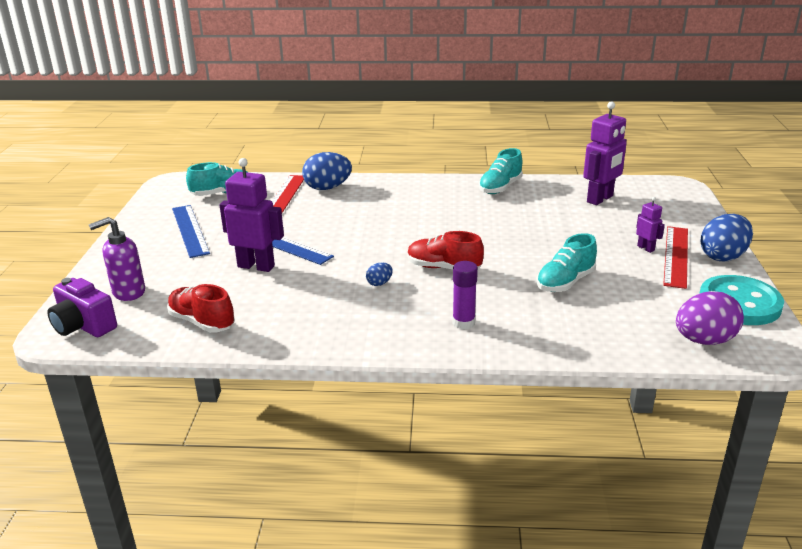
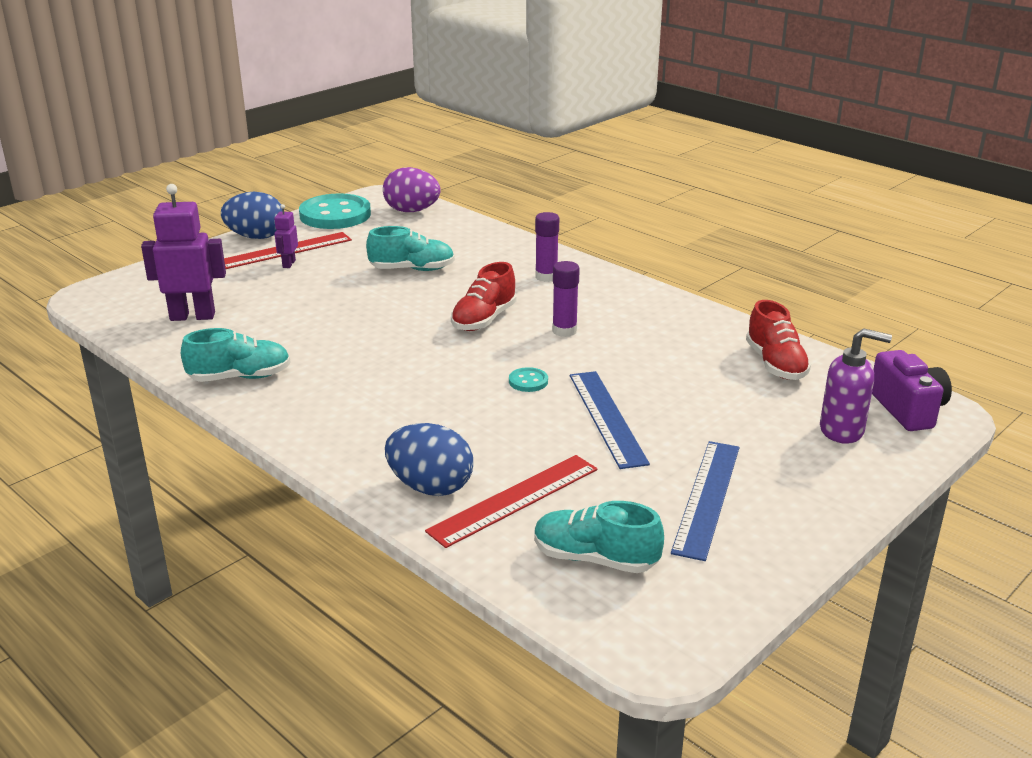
camera: 140 degrees left, 0 degrees up
(256, 266) = (667, 401): purple robot -> none
(353, 244) = (528, 381): none -> turquoise button
(379, 283) = (564, 331): blue egg -> purple glue stick
(443, 268) = (484, 320): red shoe -> red shoe turned 60 degrees clockwise

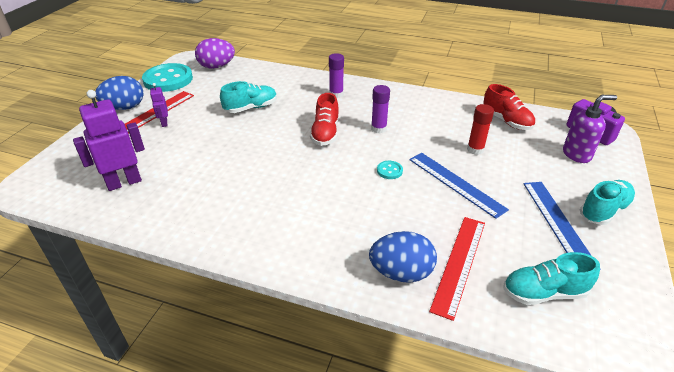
camera: 25 degrees left, 10 degrees up
(240, 377) = (199, 224): turquoise shoe -> turquoise shoe (604, 211)
(682, 387) = (475, 149): none -> red glue stick

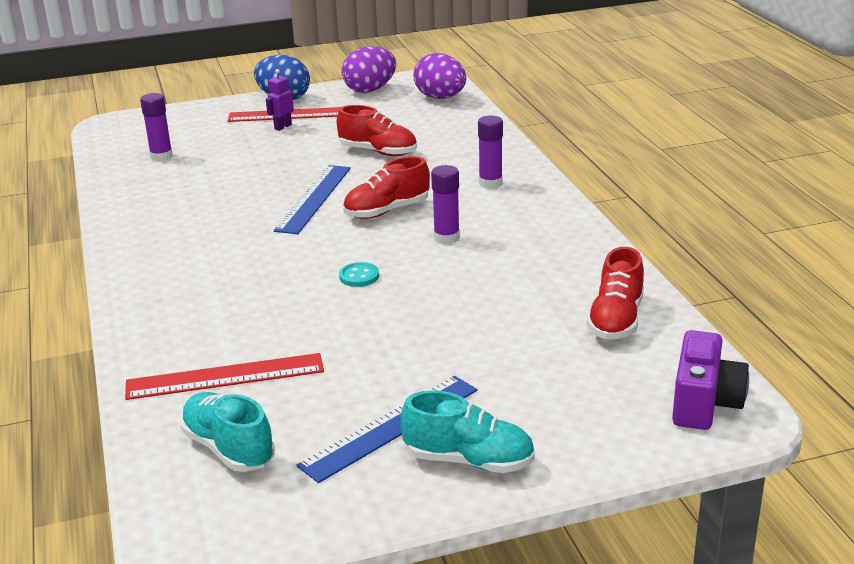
camera: 55 degrees right, 10 degrees down
(124, 182) = (161, 156): purple robot -> purple glue stick
(168, 79) = (370, 90): turquoise button -> purple egg
(251, 108) = (378, 152): turquoise shoe -> red shoe
(401, 273) = (173, 345): blue egg -> none
(455, 183) = (389, 327): blue ruler -> blue ruler (314, 198)
(475, 149) = (493, 318): red glue stick -> none
(577, 154) = (604, 404): purple soap dispenser -> none

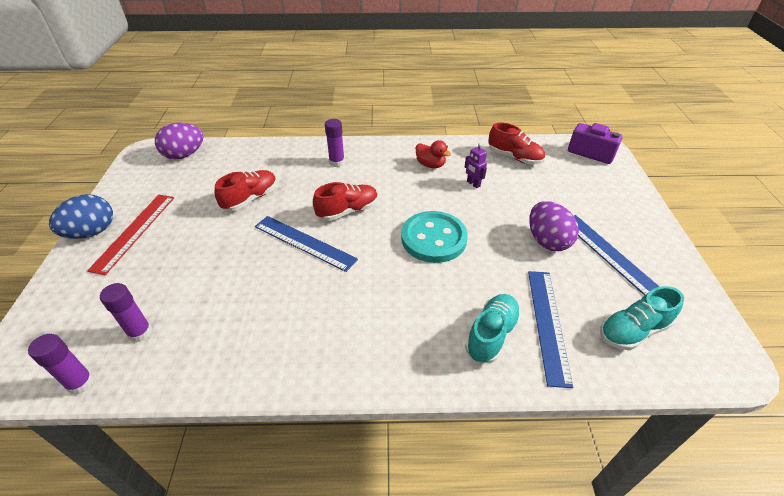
camera: 75 degrees left, 15 degrees up
(225, 377) = (548, 324): red ruler -> blue ruler
(282, 127) = (154, 241): purple robot -> purple robot (473, 184)
(359, 276) = (433, 238): turquoise button -> turquoise button, size x2.39
(370, 90) = (131, 183): purple egg -> purple egg (547, 241)
(386, 211) = (348, 211): red shoe -> red shoe turned 105 degrees counterclockwise
(446, 238) = (400, 193): purple glue stick -> purple glue stick (80, 383)
(469, 460) = (639, 231): turquoise shoe -> turquoise shoe (491, 335)
(535, 249) = (430, 165): none -> red duck

